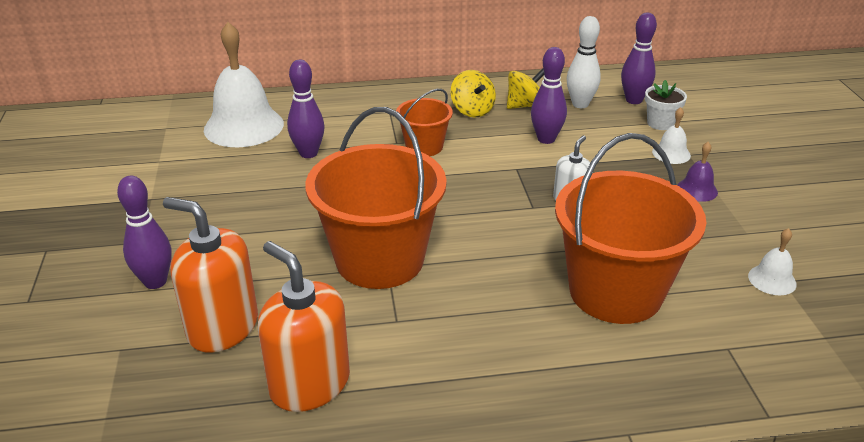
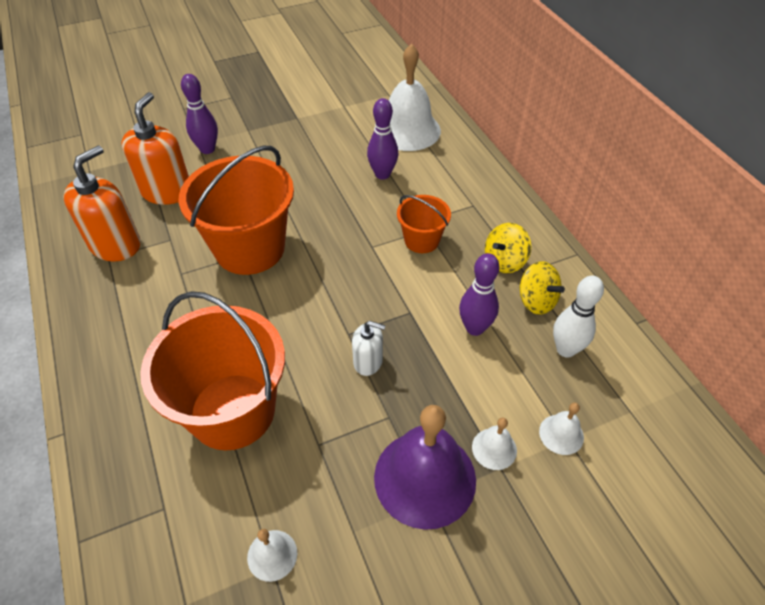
camera: 75 degrees right, 15 degrees up
(634, 100) = (605, 402): purple bowling pin -> none
(660, 123) = (561, 434): white flower pot -> white bell
(697, 190) = (425, 478): purple bell -> purple bell, size x2.21

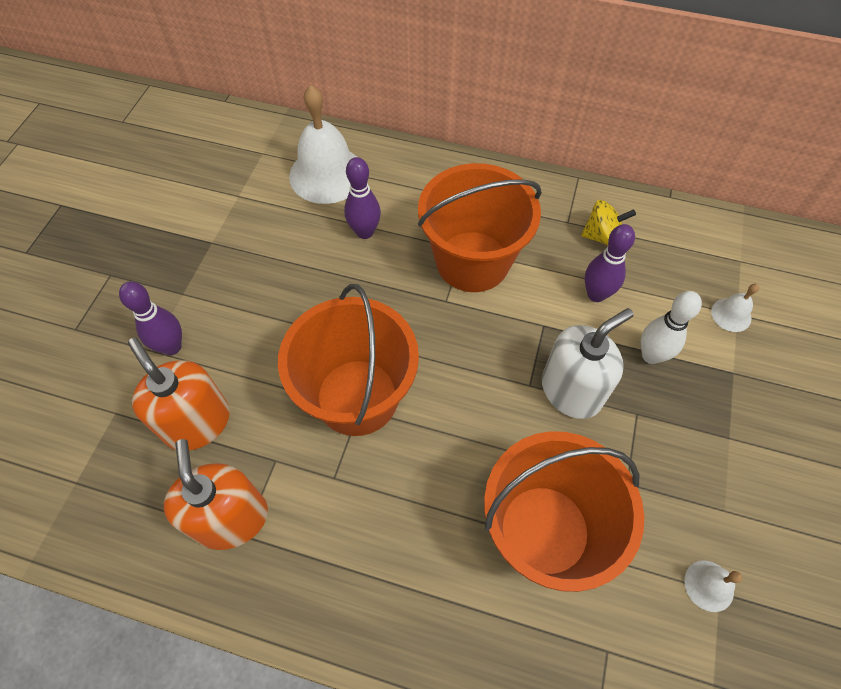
camera: 50 degrees left, 10 degrees up
(368, 361) = (571, 390): white soap dispenser -> white soap dispenser, size x1.83
(421, 240) = (472, 261): orange bucket -> orange bucket, size x1.97
(425, 478) = (709, 428): purple bell -> none
(494, 448) = (715, 364): white bell -> none
(504, 261) = (546, 225): yellow spinning top -> none
(566, 349) = (661, 255): white bowling pin -> white bowling pin (651, 355)

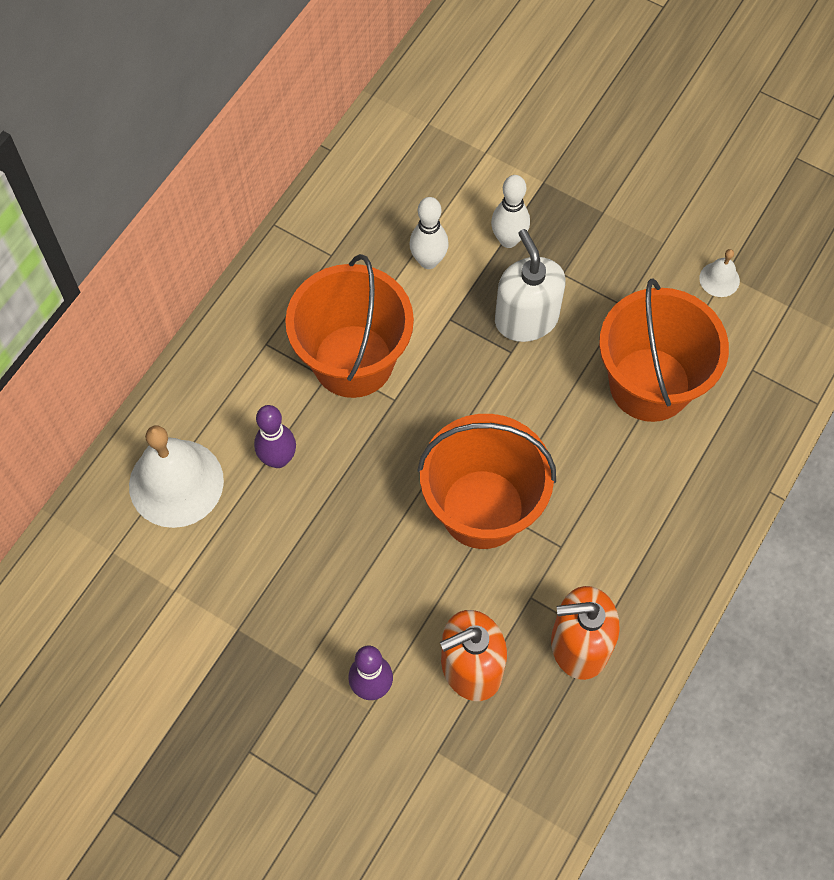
camera: 75 degrees left, 5 degrees up
(596, 294) = (428, 261): purple bowling pin -> white bowling pin
(602, 236) = (361, 230): yellow spinning top -> none
(731, 315) = (485, 157): white bell -> none

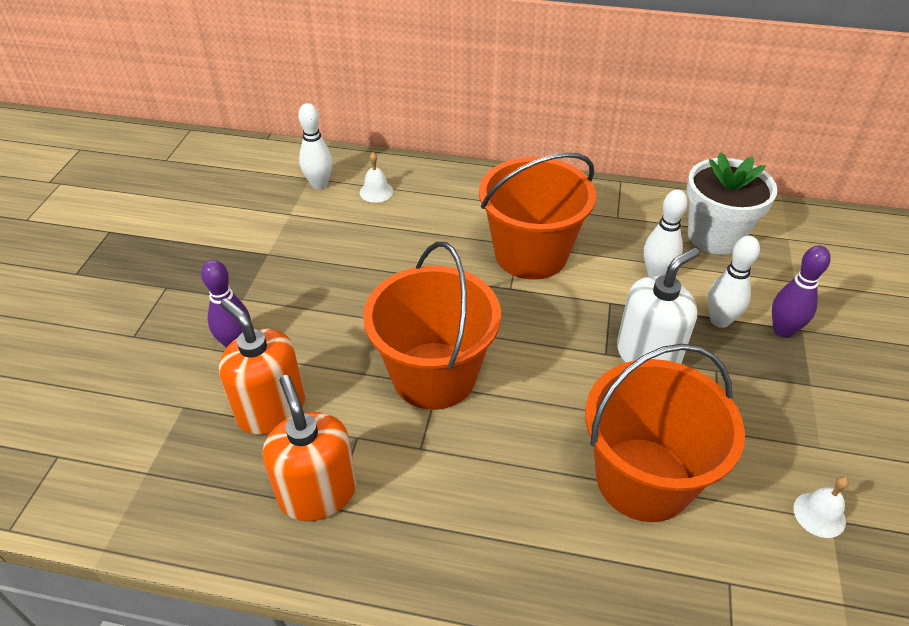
camera: 70 degrees right, 20 degrees down
(132, 544) = (319, 184): none -> white bowling pin
(176, 483) = (376, 192): white bell -> white bell, size x0.45
(278, 459) = (420, 236): purple bowling pin -> purple bowling pin (783, 330)
(398, 183) = (715, 236): none -> white flower pot

